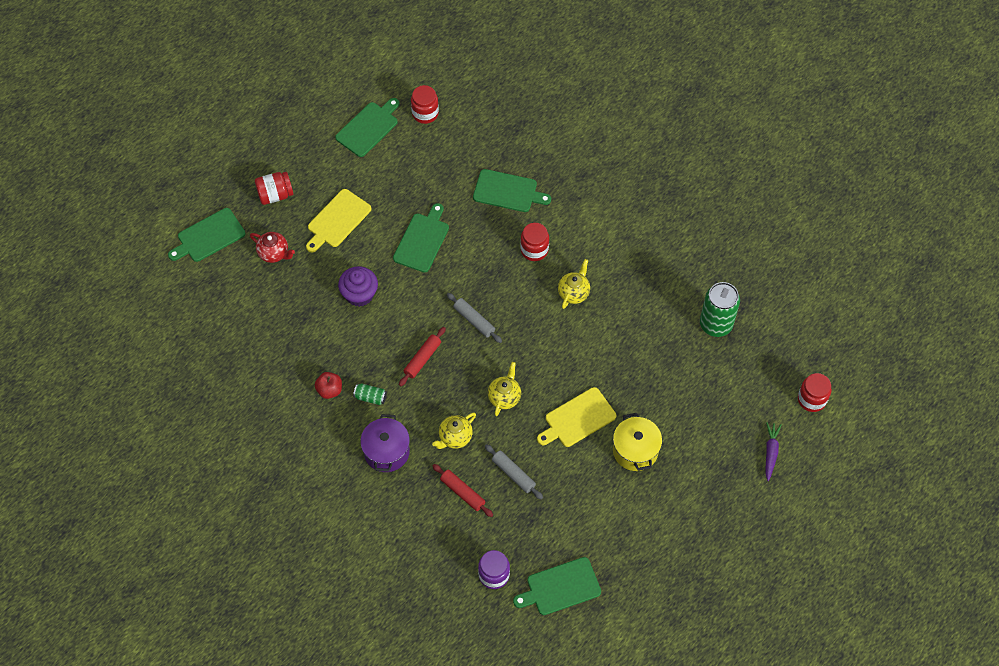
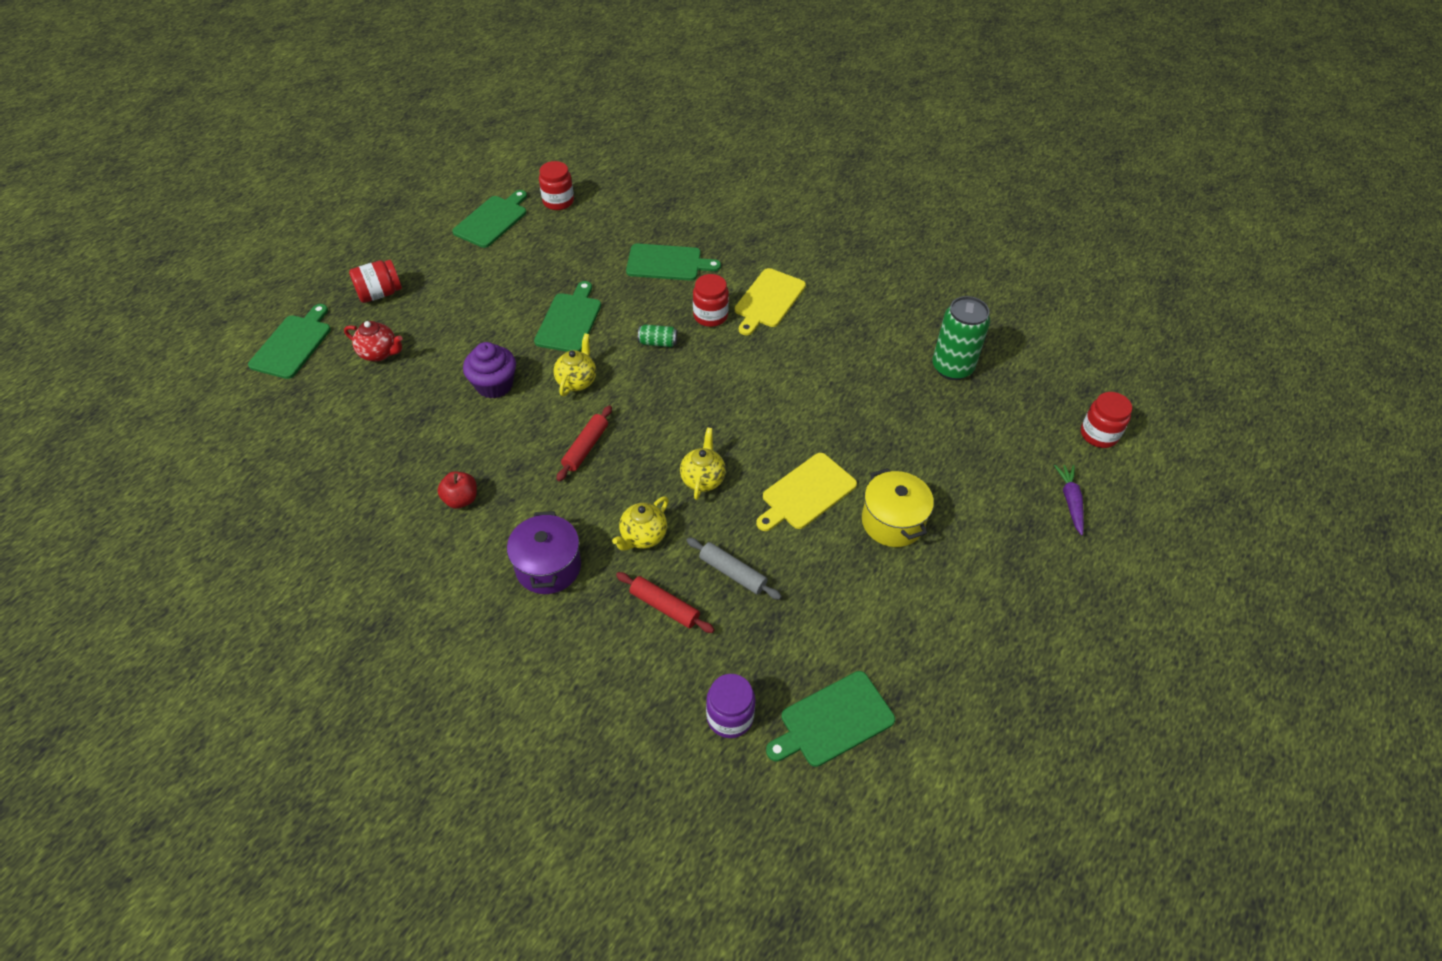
camera: 10 degrees left, 10 degrees down
(208, 236) = (293, 344): green cutting board -> green cutting board turned 150 degrees clockwise
(337, 220) = (460, 311): yellow cutting board -> yellow cutting board (768, 300)
(370, 397) = (519, 501): green can -> green can (658, 343)
(474, 320) = (648, 397): grey rolling pin -> none
(573, 293) = (768, 354): yellow teapot -> yellow teapot (577, 381)

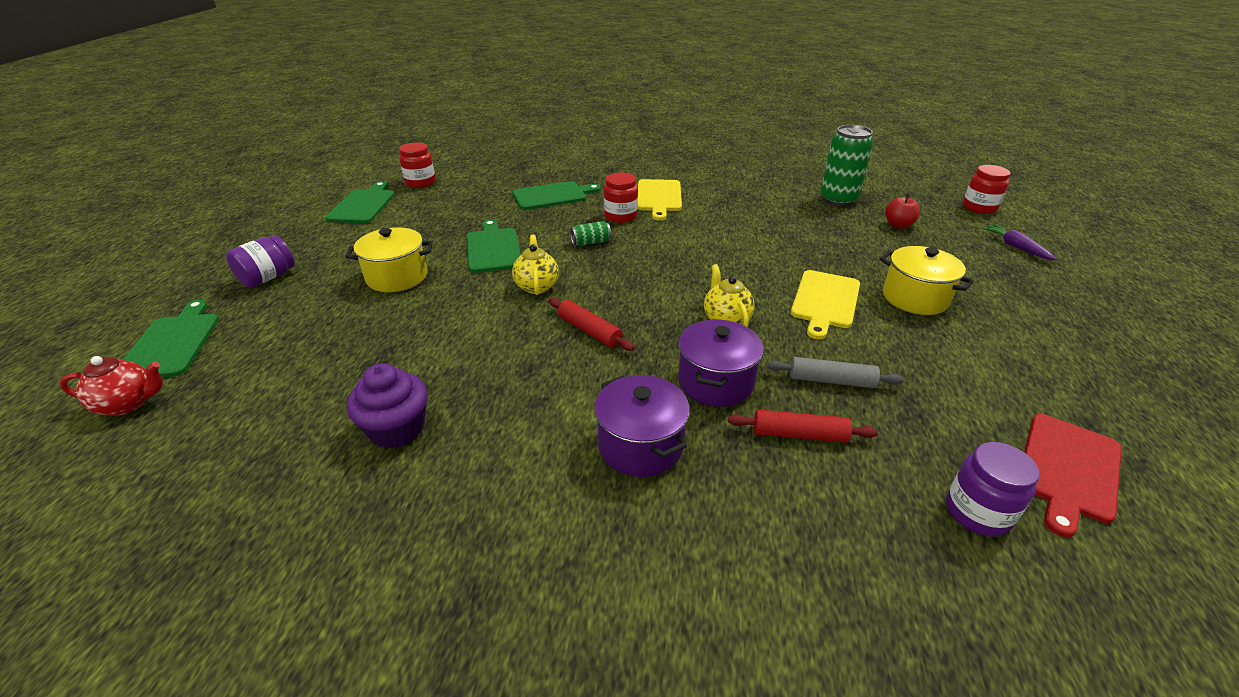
camera: 25 degrees left, 15 degrees down
(379, 353) = (294, 322): red teapot -> red teapot (128, 404)
(380, 293) = (267, 278): red jar -> purple jar
(461, 499) = (484, 418): red apple -> red apple (898, 225)
(475, 329) = (397, 277): none -> yellow pot
(494, 385) = (450, 311): purple cupcake -> purple cupcake (397, 429)
(586, 448) = (589, 331): red rolling pin -> red rolling pin turned 45 degrees counterclockwise
(643, 536) = (715, 382): yellow teapot -> purple pot
(833, 720) = (1068, 470): green cutting board -> red cutting board

